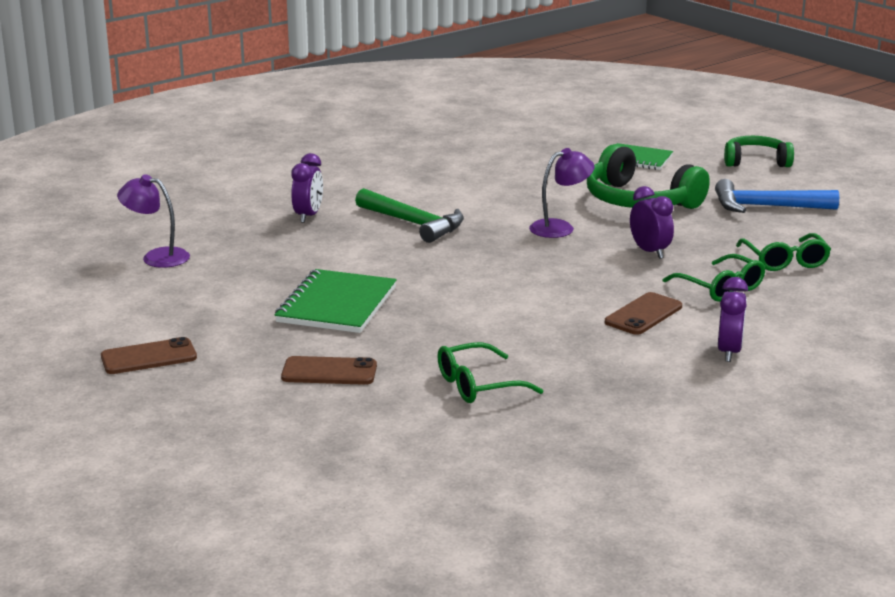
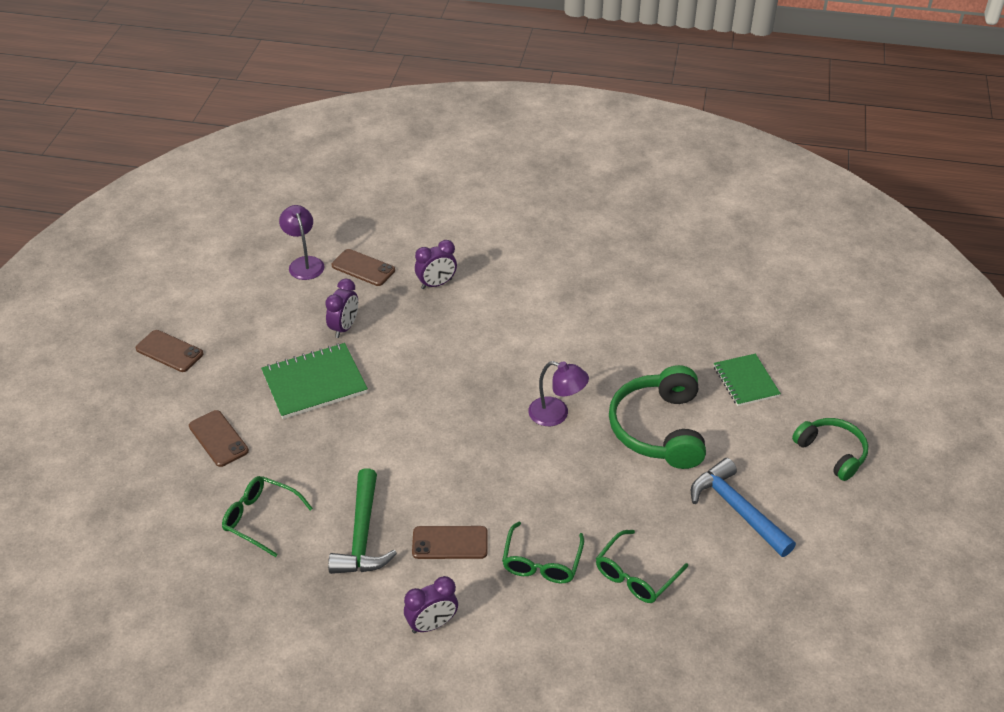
camera: 50 degrees right, 20 degrees up
(221, 236) = (363, 268): none -> brown phone
(413, 223) = (479, 338): green hammer -> green hammer (362, 535)
(649, 252) = (566, 487): purple clock -> purple clock (344, 327)

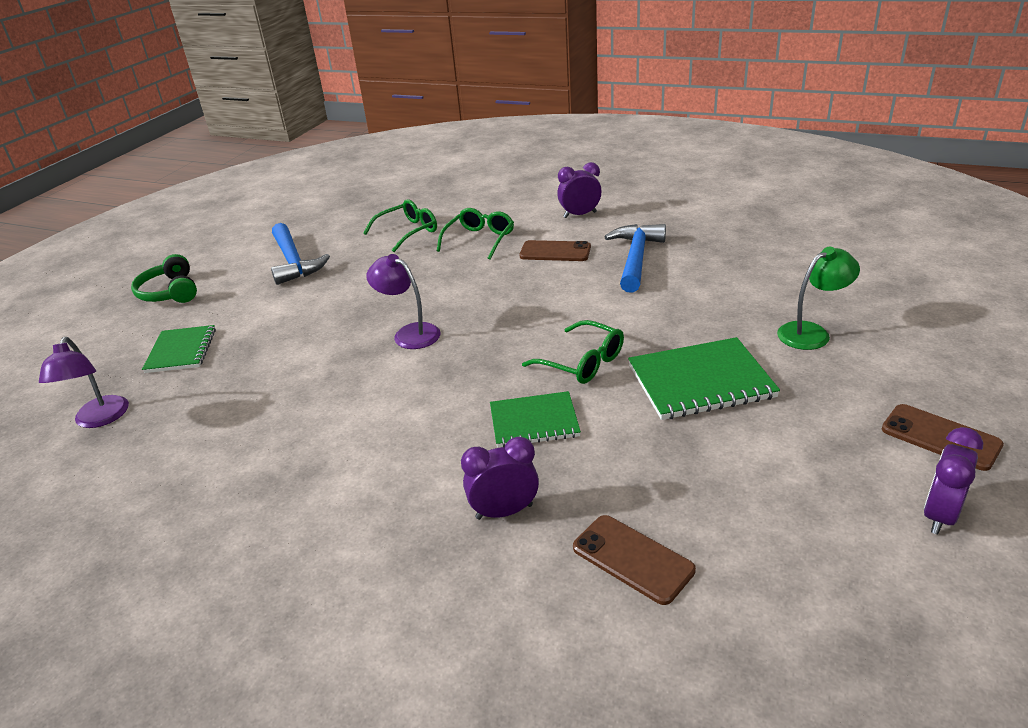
camera: 165 degrees left, 10 degrees down
(218, 438) = (811, 332): brown phone -> green lamp
(261, 518) = (738, 271): green glasses -> green glasses (582, 362)
(304, 263) = (751, 583): purple lamp -> purple lamp (99, 419)
(344, 327) = (663, 451): purple clock -> purple clock (939, 515)
(362, 535) = (636, 258): green hammer -> blue hammer
(431, 341) = (534, 422): none -> green notebook
(658, 429) = (312, 316): green headphones -> none

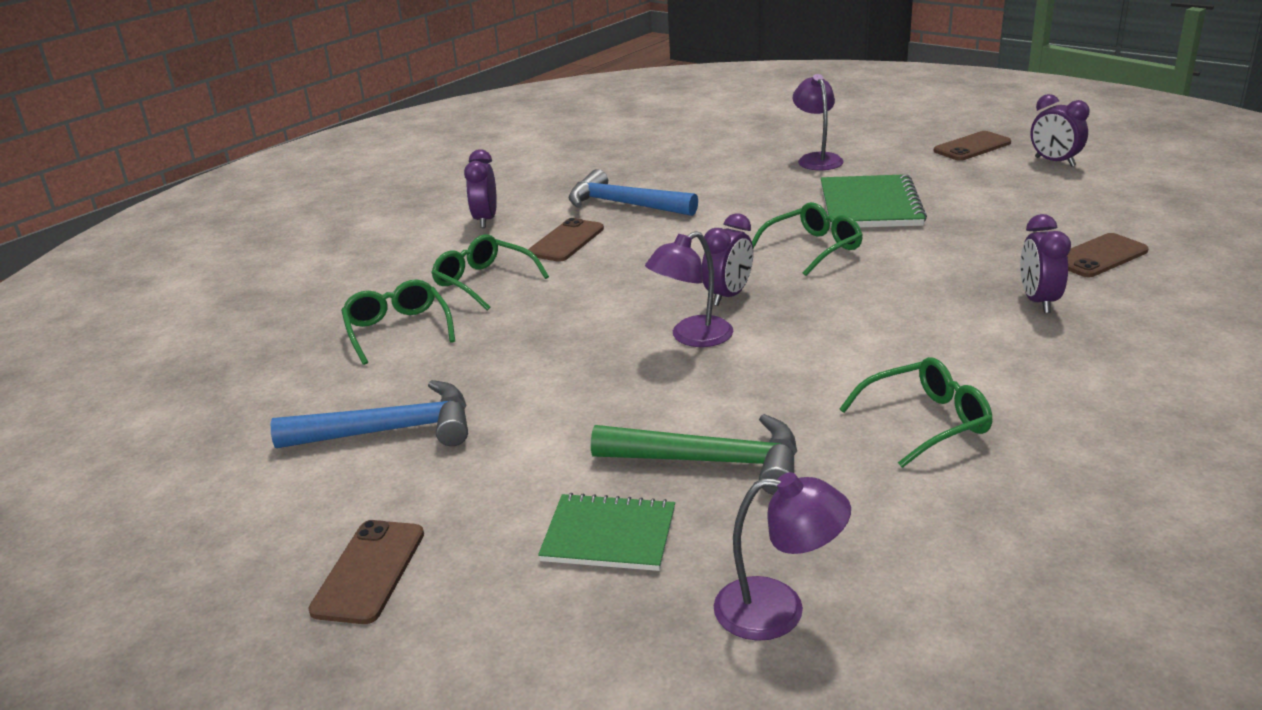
camera: 75 degrees left, 5 degrees down
(170, 292) = (369, 571): green headphones -> brown phone
(248, 370) = (710, 462): none -> green hammer
(287, 456) = (926, 422): none -> green glasses
(478, 336) = (728, 296): none -> purple clock
(534, 422) = (905, 278): green notebook -> none
(811, 332) = (817, 159): green lamp -> purple lamp

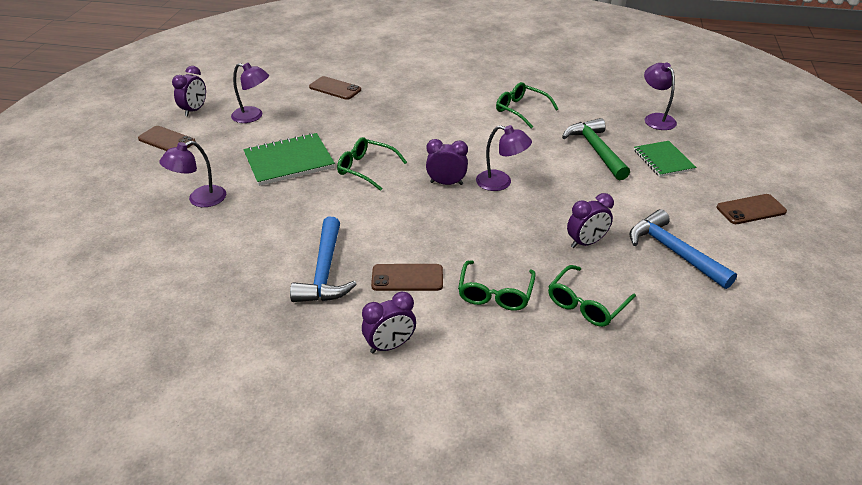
camera: 120 degrees left, 10 degrees up
(1017, 193) = (253, 116): none -> purple lamp
(1038, 301) = (395, 98): purple clock -> purple clock (586, 243)

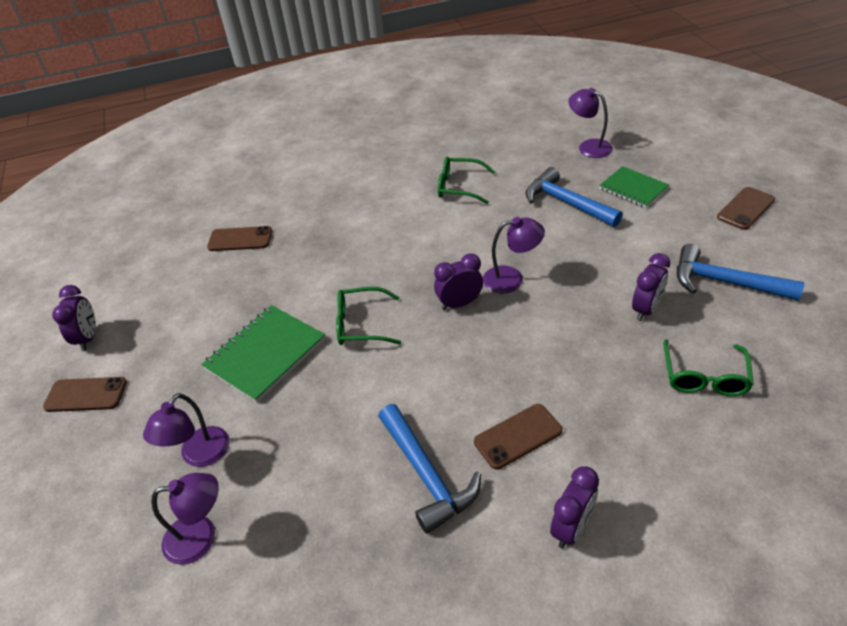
camera: 25 degrees left, 5 degrees up
(253, 116) = (171, 315): purple lamp -> purple lamp (201, 537)
(495, 293) = (616, 409): green glasses -> none
(596, 150) = (567, 203): green hammer -> blue hammer

